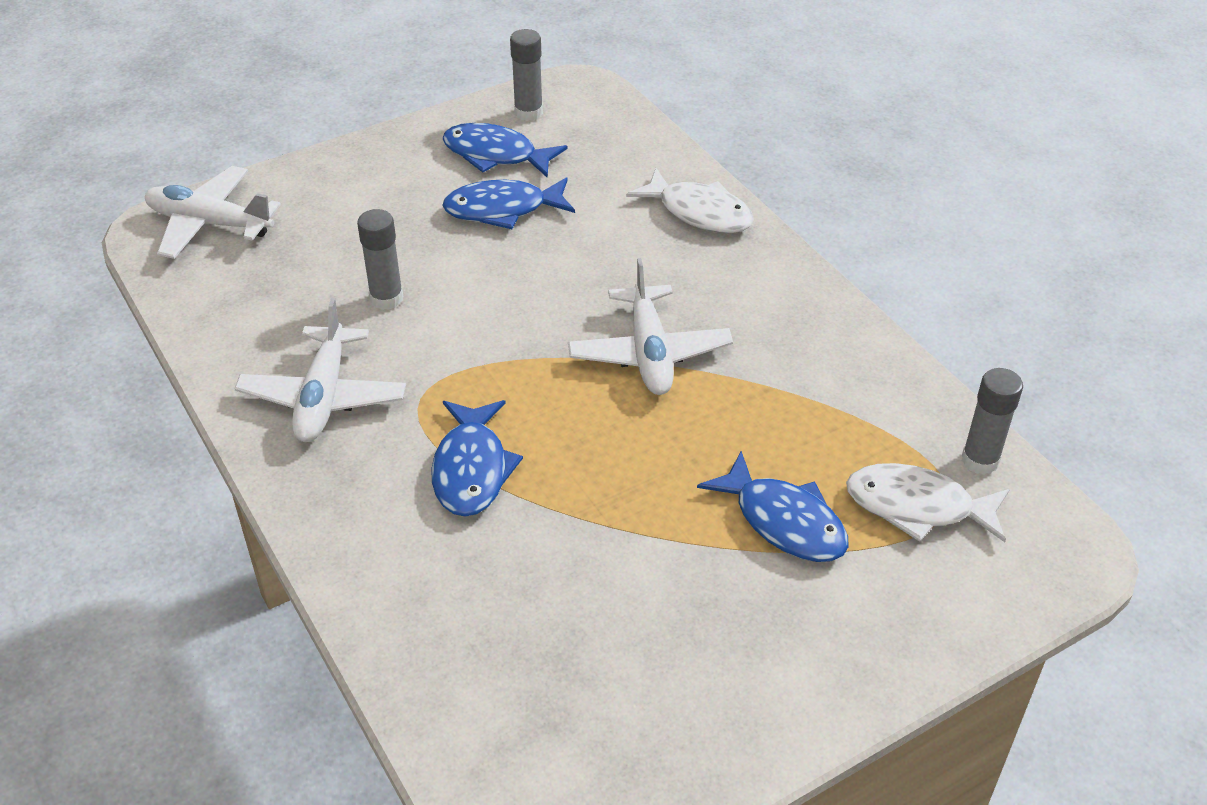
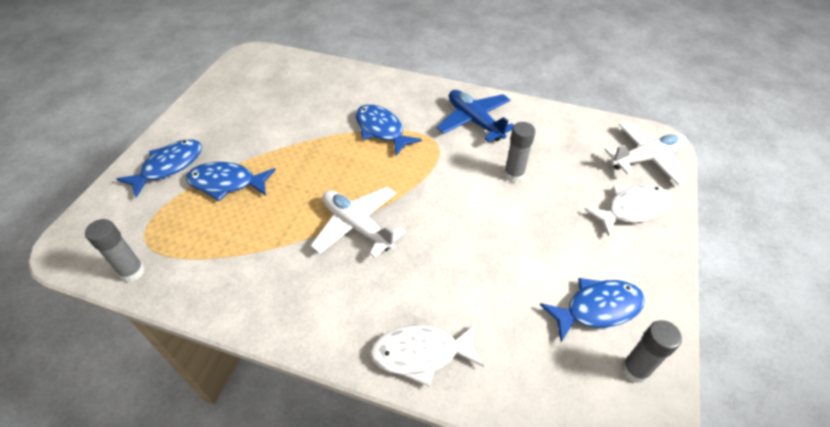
camera: 140 degrees right, 5 degrees up
(323, 397) = (474, 121): white plane -> blue plane
(503, 209) = (535, 266): blue fish -> blue fish (169, 166)
(917, 507) = (161, 225): white fish -> white fish (632, 209)

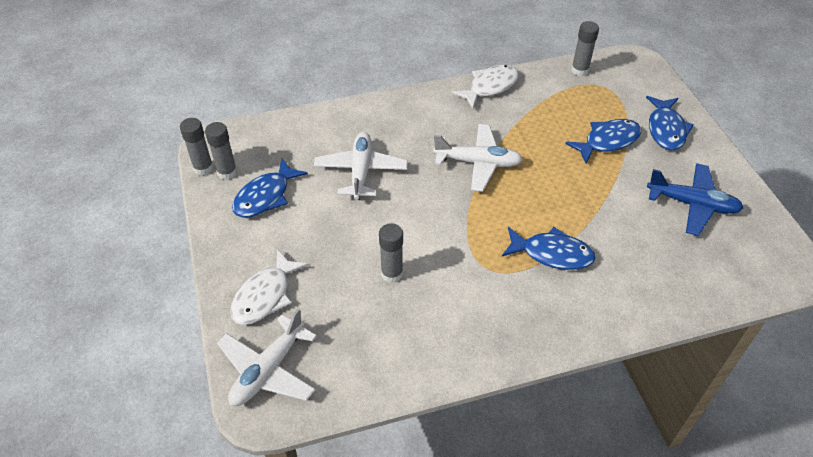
camera: 145 degrees right, 0 degrees up
(421, 354) = (365, 118): white fish -> white fish (490, 87)
(474, 121) = (476, 318): blue plane -> blue plane (692, 204)
(477, 281) = (361, 171): none -> white plane
(666, 396) = (203, 168): none -> grey glue stick

